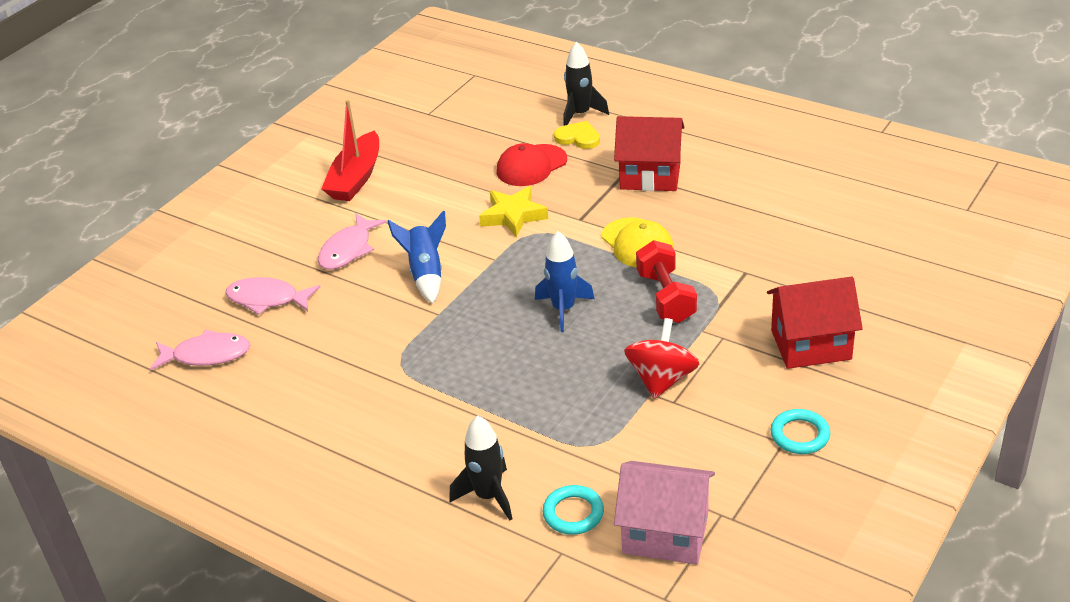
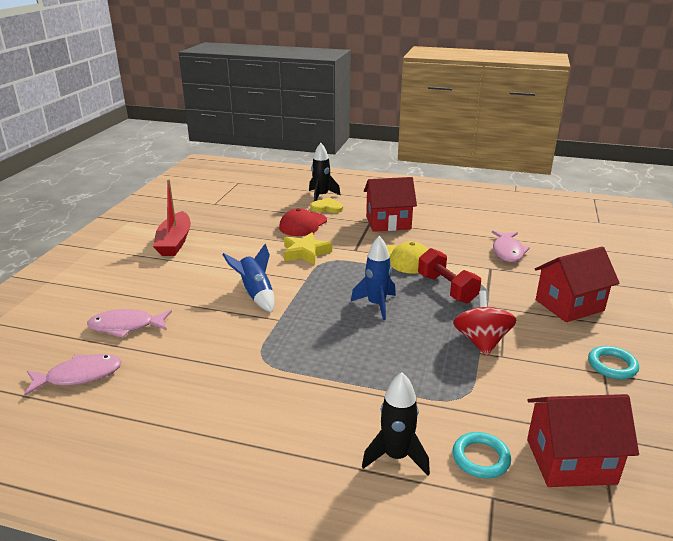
camera: 20 degrees left, 10 degrees down
(348, 250) = (185, 285): pink fish -> pink fish (507, 251)
(665, 533) = (570, 461): pink house -> red house

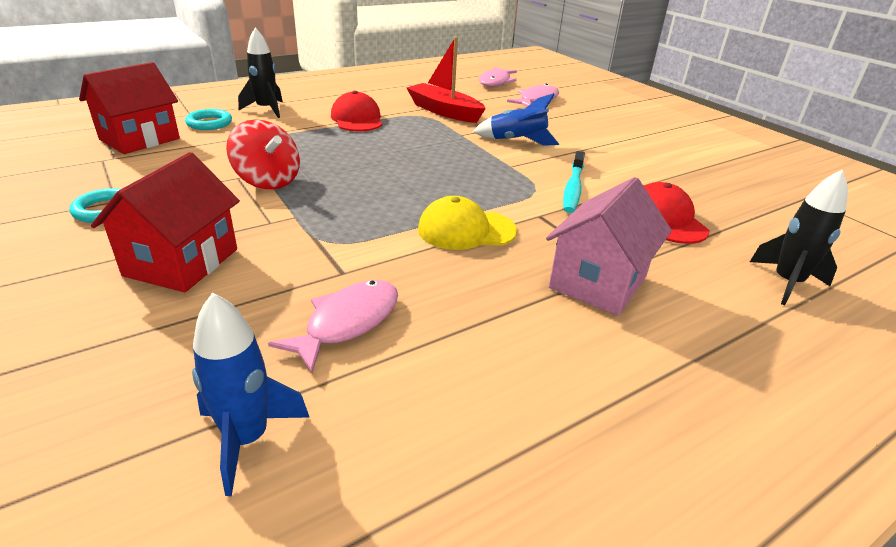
camera: 130 degrees right, 5 degrees up
(175, 242) = (684, 147): red boat -> red boat (444, 111)
(305, 253) = (573, 188): yellow star -> turquoise toothbrush
(326, 384) = (357, 119): none -> red cap
(327, 208) = (720, 263): yellow heart -> none
(376, 305) = (408, 172): blue rocket -> blue rocket (247, 439)
(388, 223) = (598, 282): red house -> pink house
(446, 289) = (364, 216): red dumbbell -> none
(507, 251) = (347, 323): pink fish -> pink fish turned 75 degrees clockwise

